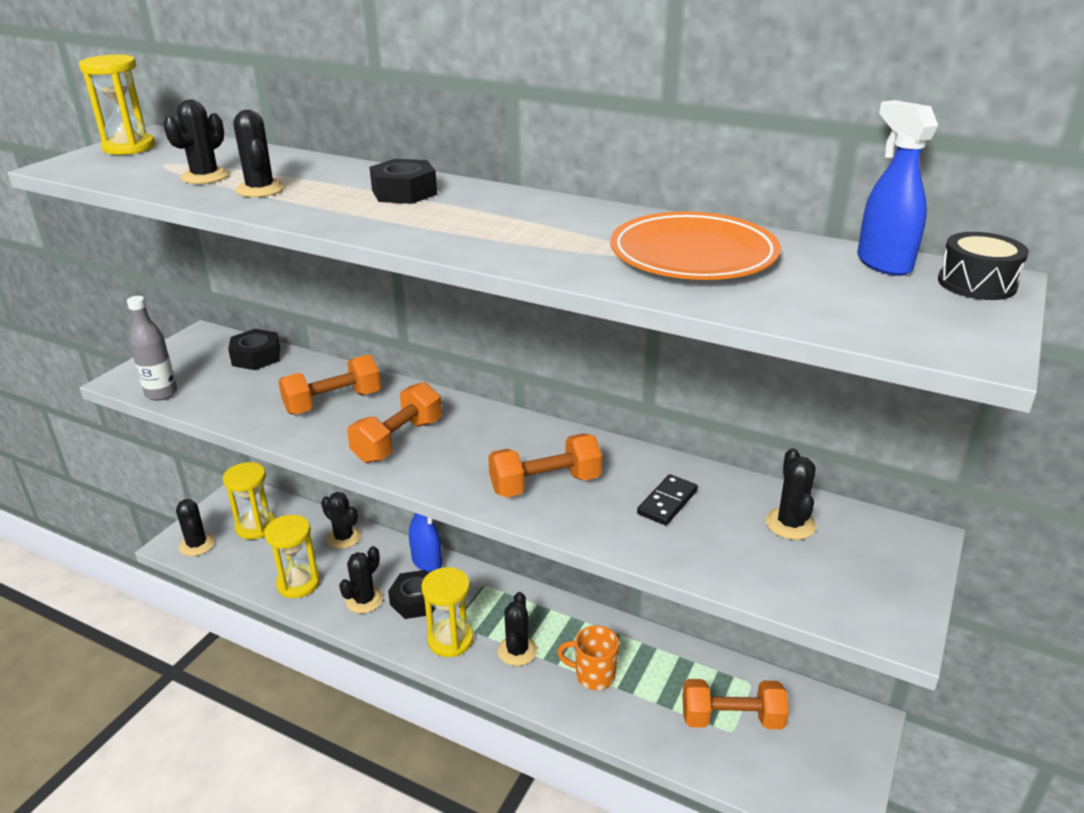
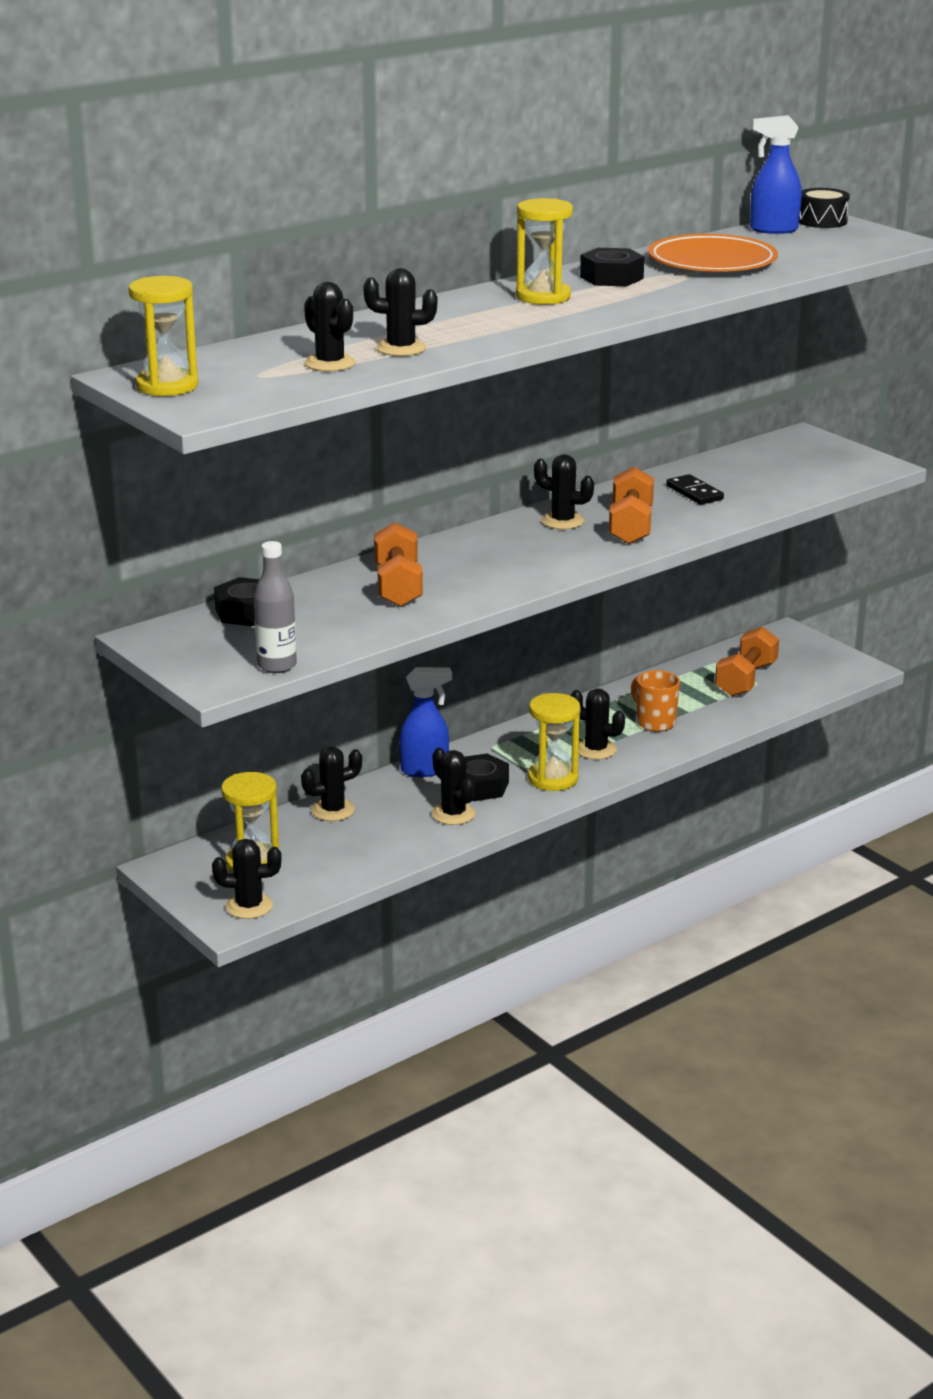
camera: 65 degrees left, 5 degrees down
(298, 583) = (388, 848): yellow hourglass -> yellow hourglass (543, 297)
(398, 440) = (503, 568): orange dumbbell -> none
(404, 192) = (476, 309): black nut -> black nut (611, 278)
(593, 675) = (655, 722): orange mug -> orange mug turned 105 degrees clockwise
(790, 524) = (755, 464): black cactus -> black cactus (562, 521)

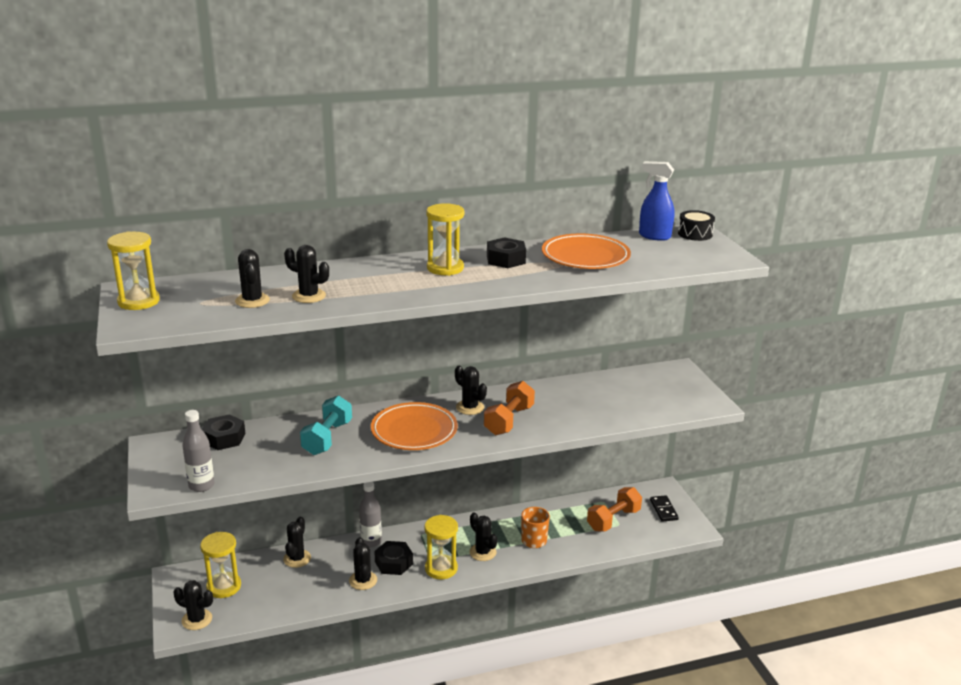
camera: 20 degrees right, 0 degrees up
(333, 810) = (297, 558): black cactus -> black cactus turned 75 degrees counterclockwise
(398, 586) = (327, 438): orange dumbbell -> turquoise dumbbell
(425, 770) = (371, 541): blue spray bottle -> grey bottle
(512, 558) = (414, 431): none -> orange plate
(694, 492) = (572, 401): black domino -> black domino (663, 510)

